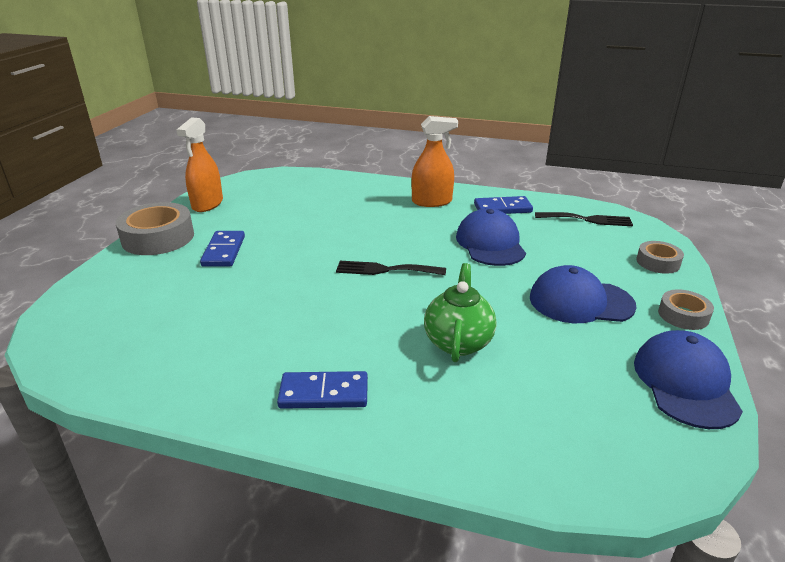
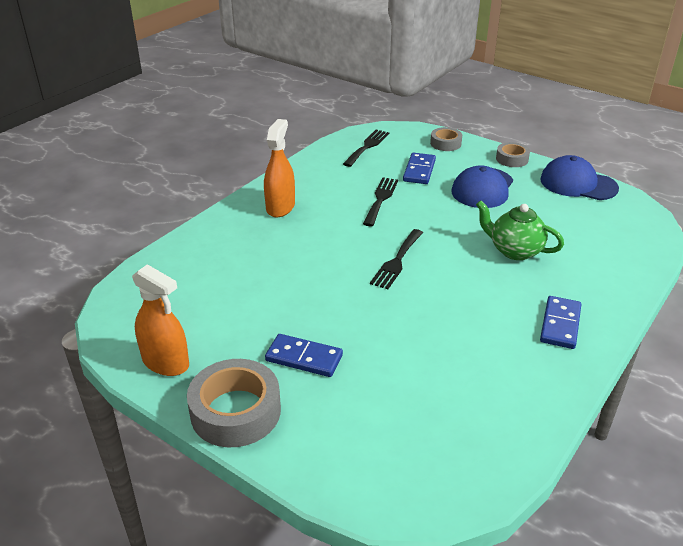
camera: 70 degrees left, 5 degrees up
(490, 243) = (380, 199): blue cap -> black fork
(502, 208) = (321, 176): blue domino -> blue domino (419, 170)

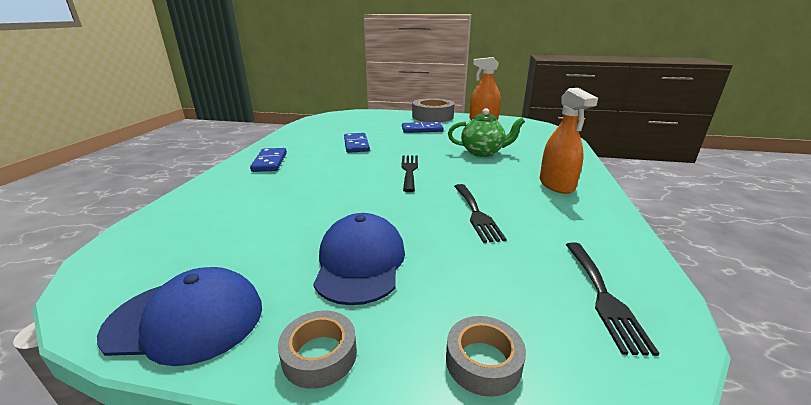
camera: 155 degrees right, 10 degrees down
(419, 170) = (472, 268): blue domino -> blue domino (356, 145)
(514, 251) = (306, 197): green teapot -> green teapot (483, 152)

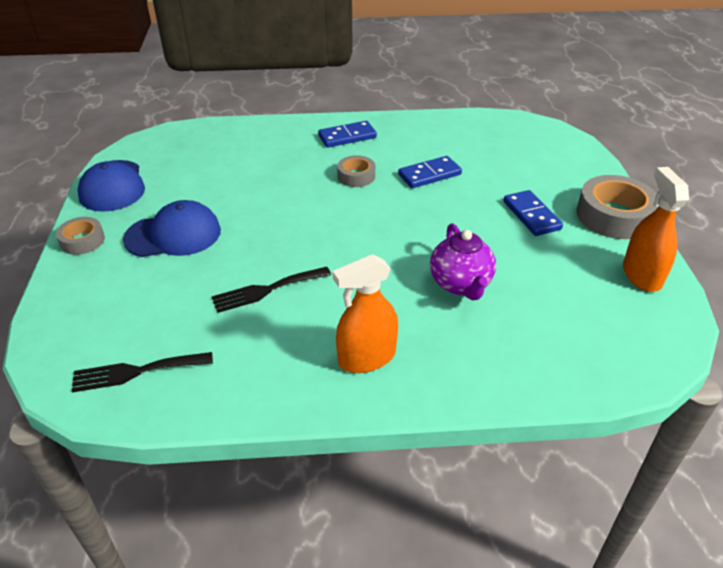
camera: 75 degrees right, 15 degrees up
(409, 170) = (363, 229): black fork -> none
(483, 152) = (460, 284): green teapot -> purple teapot
(483, 362) = (73, 305): grey tape -> grey tape (356, 176)

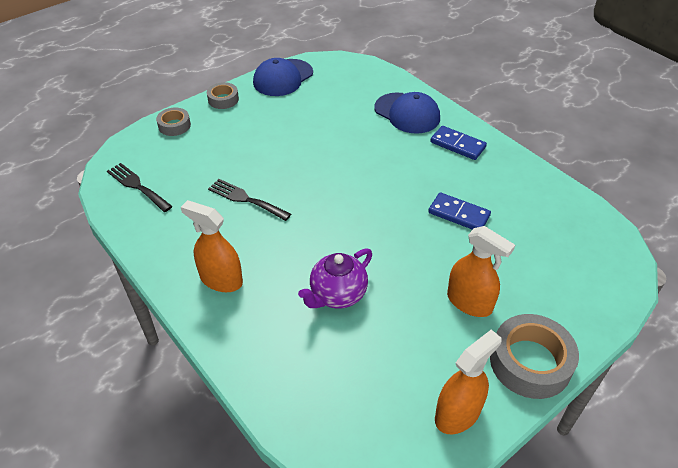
camera: 55 degrees right, 5 degrees up
(173, 235) = (261, 130): blue cap -> blue cap (407, 113)
(356, 176) = (411, 175): grey tape -> grey tape (174, 125)
(531, 215) = (469, 302): blue domino -> orange spray bottle

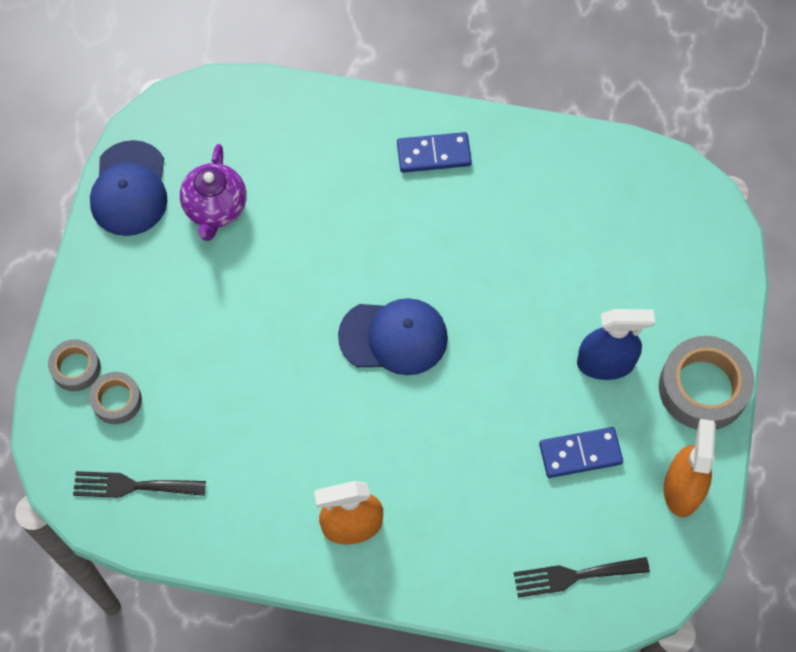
camera: 40 degrees left, 20 degrees up
(223, 99) = (91, 281): grey tape -> grey tape (117, 400)
(246, 199) = (275, 408): black fork -> black fork (574, 576)
(337, 295) = (480, 452): purple teapot -> purple teapot (215, 208)
(407, 113) = (336, 143): blue cap -> blue cap (393, 337)
(458, 214) = (513, 258): blue domino -> blue domino (580, 454)
(469, 302) = (605, 363): orange spray bottle -> blue spray bottle

